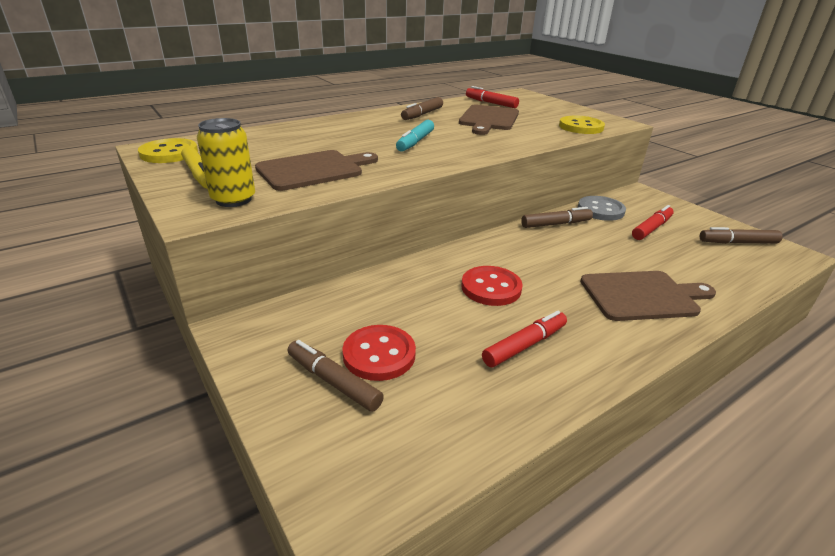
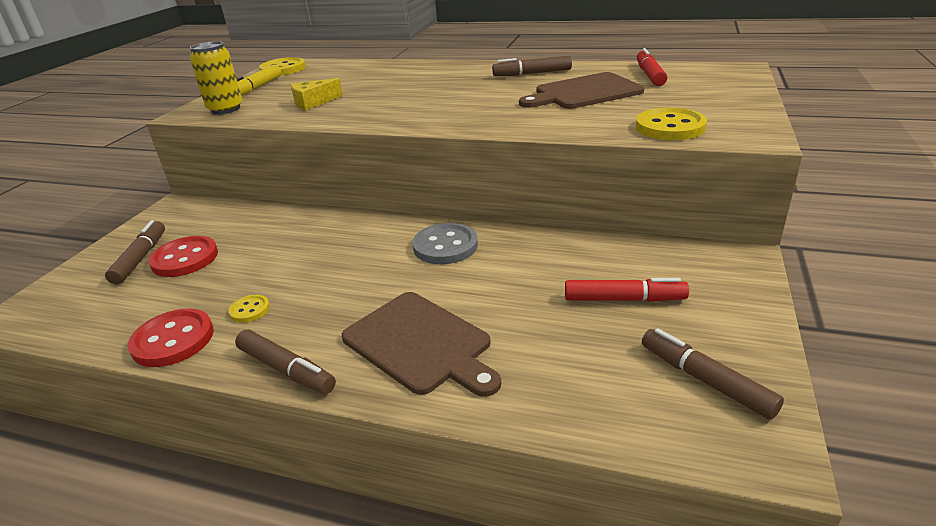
camera: 55 degrees right, 0 degrees up
(313, 170) = (313, 102): brown cutting board -> yellow cheese
(415, 142) = (442, 99): turquoise marker -> none
(491, 288) = (333, 260): red button -> red button (173, 340)
(525, 345) = (250, 310): red marker -> yellow button
(556, 224) = (524, 241): brown marker -> brown marker (286, 370)
(600, 210) = (616, 251): grey button -> grey button (445, 246)

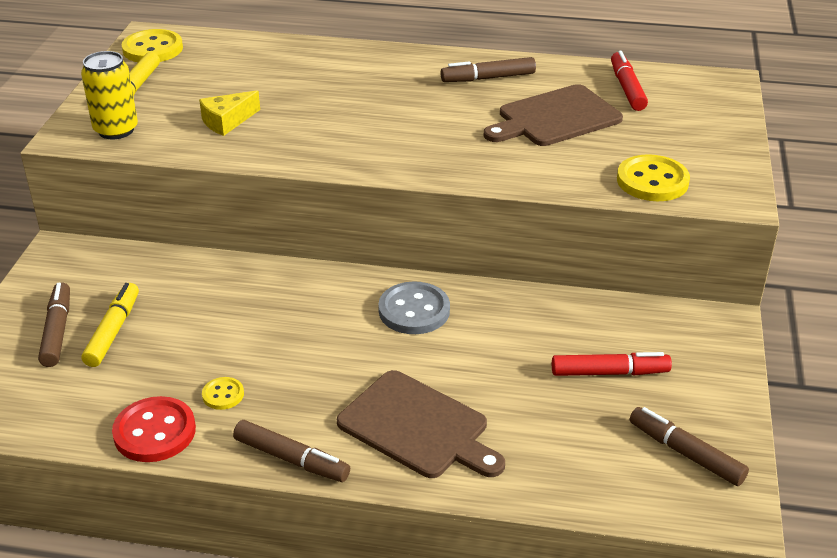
camera: 10 degrees left, 5 degrees up
(185, 259) = (113, 331): red button -> yellow marker

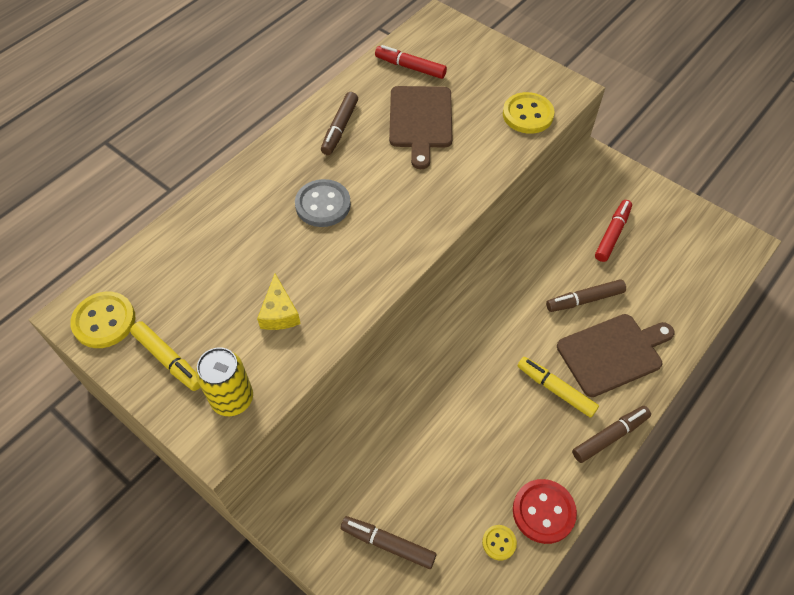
camera: 60 degrees left, 20 degrees up
(113, 331) = (412, 502): yellow marker -> yellow marker (555, 389)
(223, 395) = (526, 453): yellow button -> yellow button (499, 543)
(414, 311) = (499, 302): grey button -> grey button (323, 205)
(685, 453) = (693, 237): brown marker -> brown marker (584, 300)

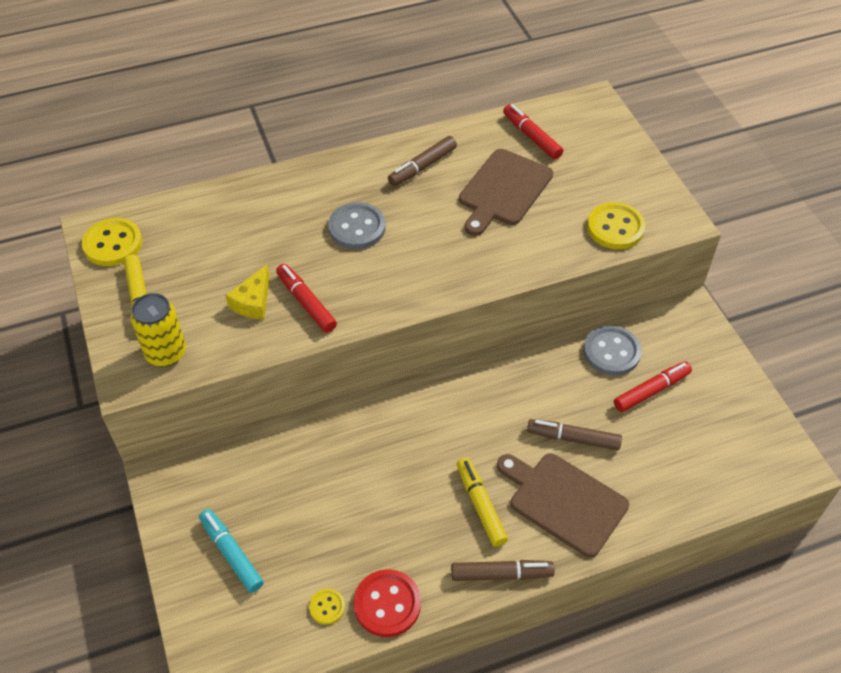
camera: 30 degrees right, 5 degrees down
(327, 290) = (306, 302): none -> red marker
(388, 544) = (231, 553): brown marker -> turquoise marker
(563, 218) = (611, 352): none -> grey button
(613, 353) = (564, 501): brown cutting board -> brown cutting board turned 150 degrees counterclockwise

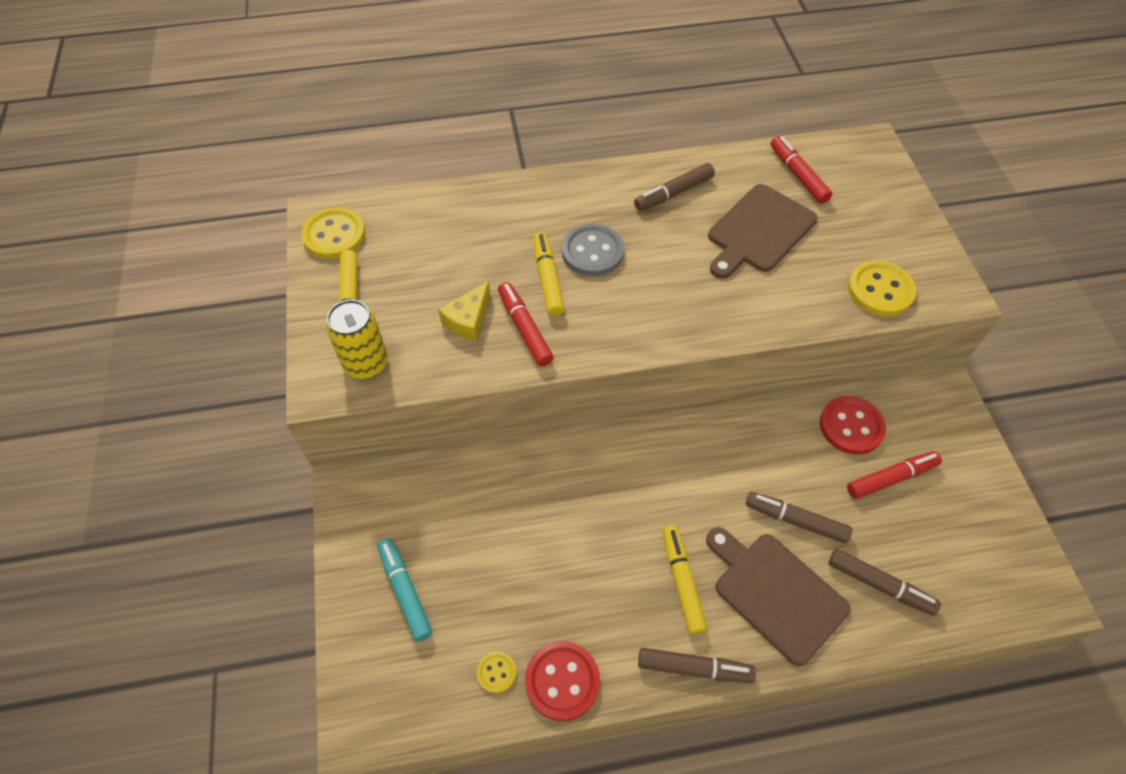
camera: 10 degrees right, 5 degrees up
(320, 256) = (548, 279): none -> yellow marker
(611, 352) = (851, 426): grey button -> red button
(652, 480) = (879, 585): none -> brown marker

